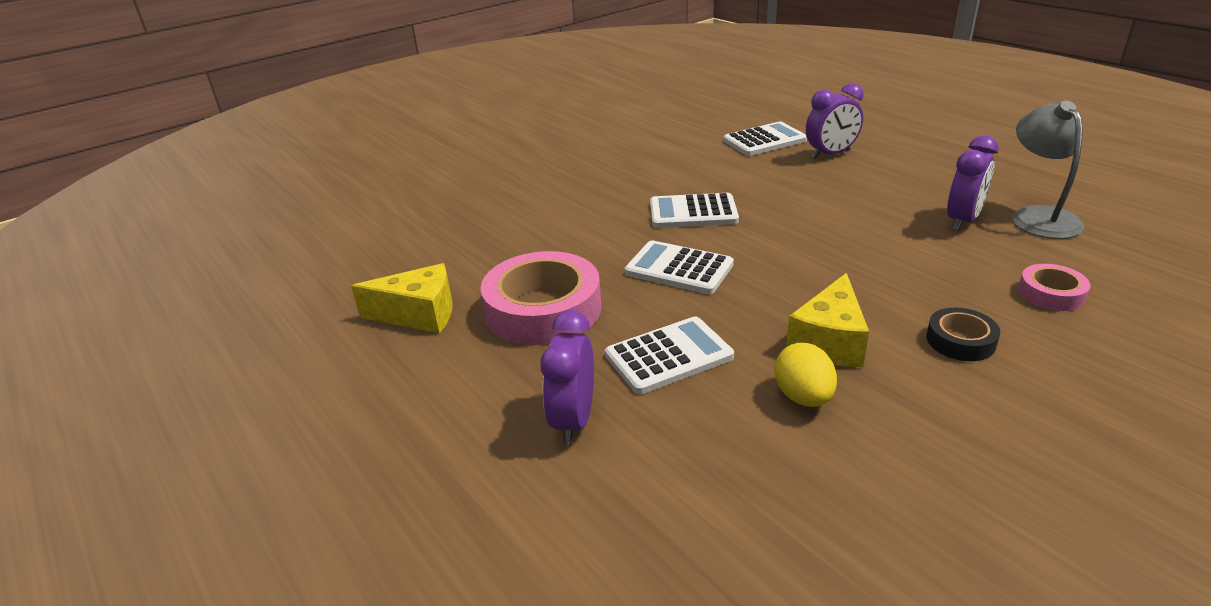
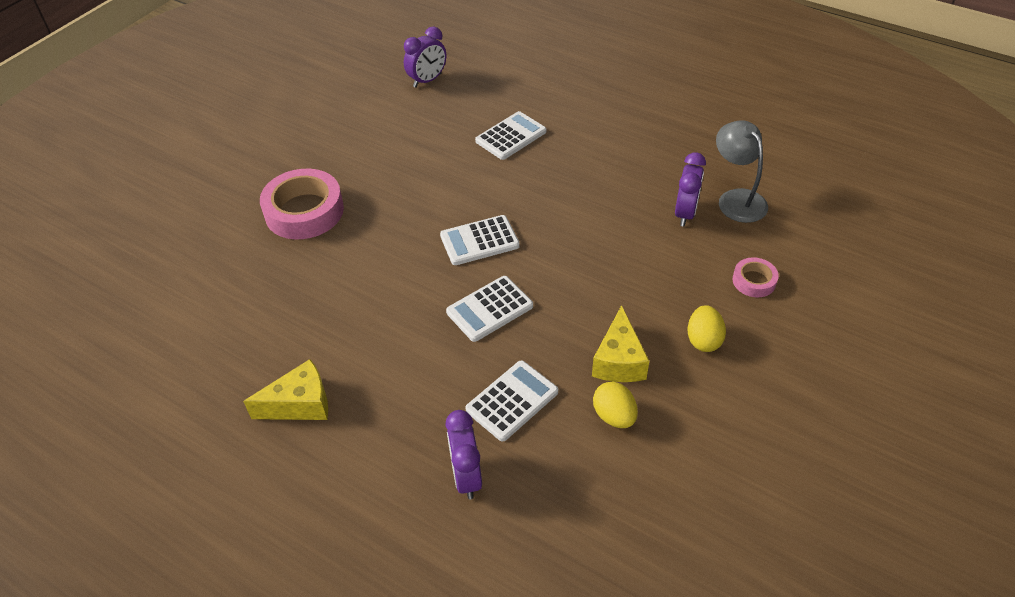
camera: 20 degrees left, 15 degrees up
(543, 309) = (400, 376): pink tape -> pink tape (304, 211)
(679, 269) = (489, 309): white calculator -> white calculator turned 45 degrees counterclockwise
(831, 154) = (570, 147): purple clock -> purple clock (427, 80)
(960, 341) = (703, 340): black tape -> yellow egg

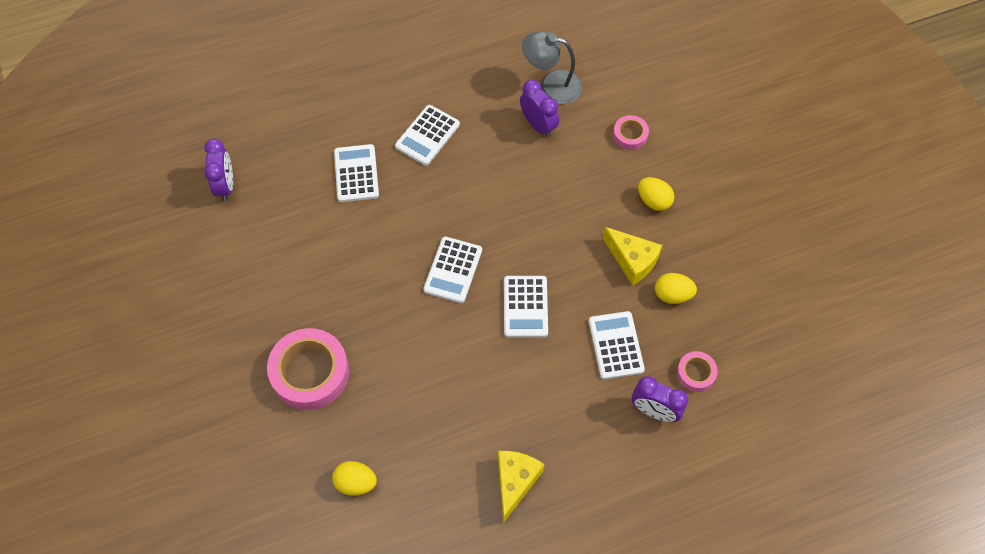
camera: 55 degrees left, 15 degrees up
(222, 294) = (356, 483): none -> yellow egg
(542, 489) = (696, 373): none -> pink tape
(592, 154) = (427, 135): none -> white calculator

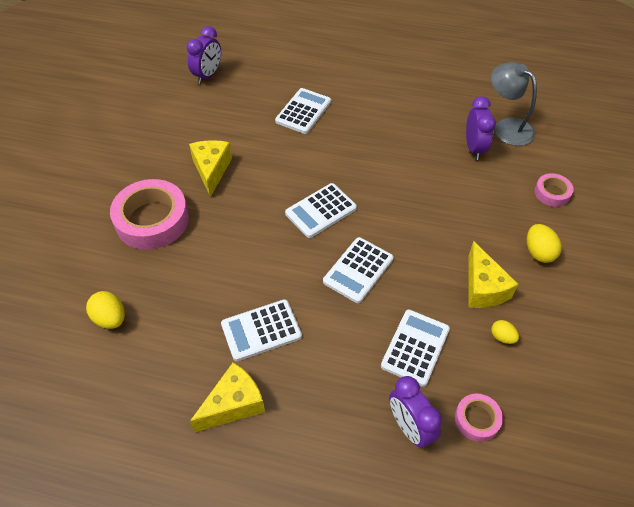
camera: 35 degrees right, 10 degrees down
(321, 289) = (211, 170): none -> yellow cheese
(427, 135) = (378, 113): white calculator -> white calculator (261, 330)
(672, 295) = (502, 337): yellow egg -> yellow egg, size x0.63

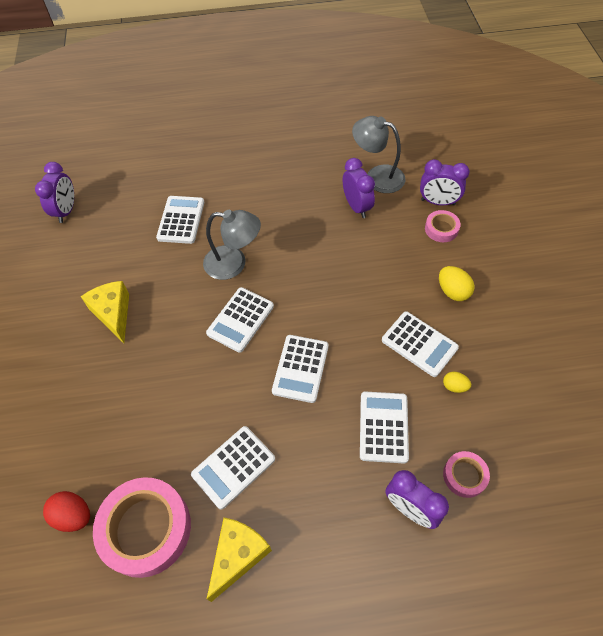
camera: 20 degrees left, 5 degrees up
(110, 318) = (73, 515): yellow egg -> red egg
(152, 220) = (73, 390): pink tape -> pink tape (146, 529)
(335, 162) = (234, 263): none -> grey lamp
(483, 288) = (419, 344): yellow cheese -> white calculator
(559, 168) = (438, 202): none -> purple clock

